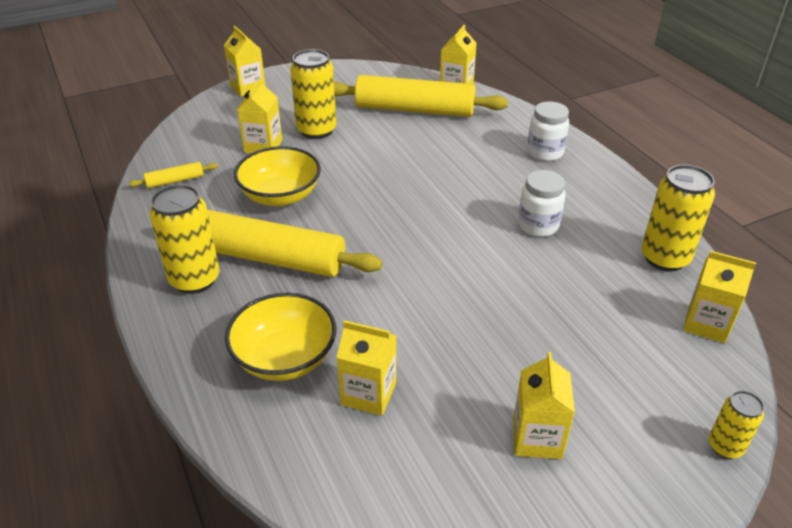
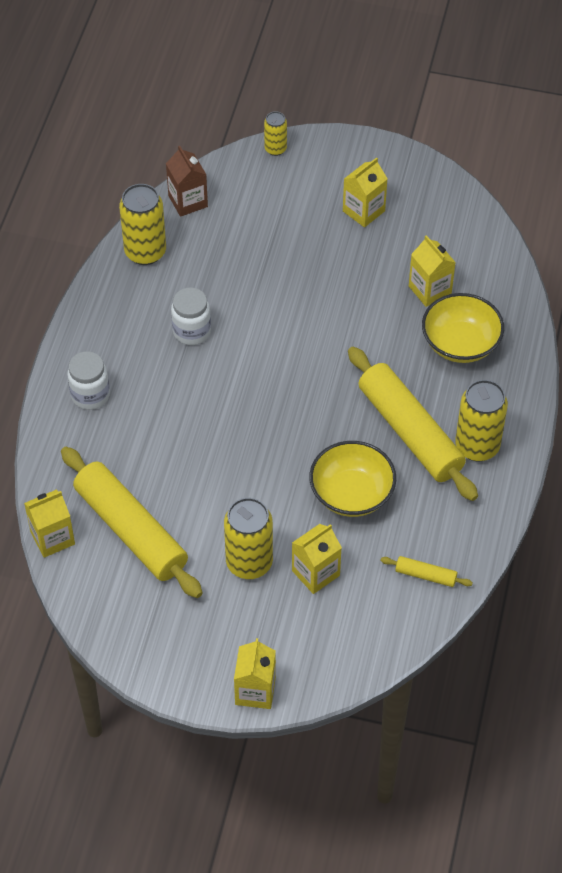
camera: 140 degrees left, 15 degrees up
(706, 324) = (188, 201): yellow carton -> brown carton

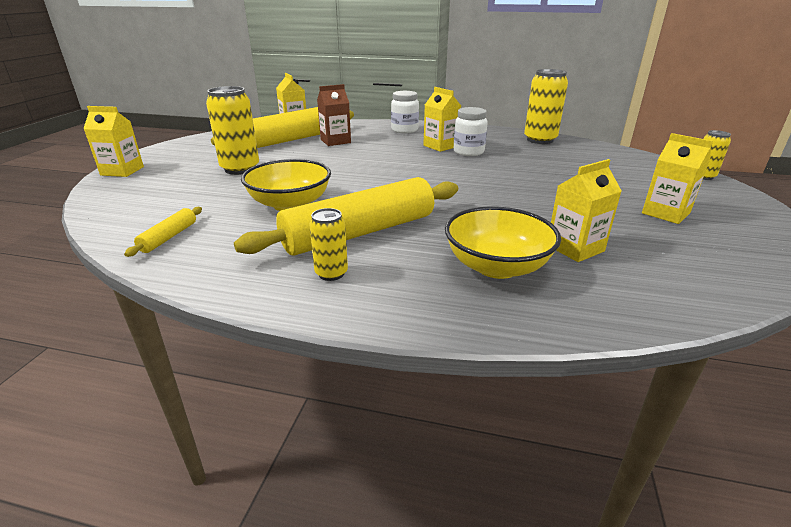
camera: 90 degrees right, 25 degrees down
(188, 201) = (603, 150): brown carton -> brown carton (335, 141)
(315, 573) = (212, 190): yellow carton -> yellow carton (440, 146)
(477, 446) = (331, 273): yellow can -> yellow can, size x0.55

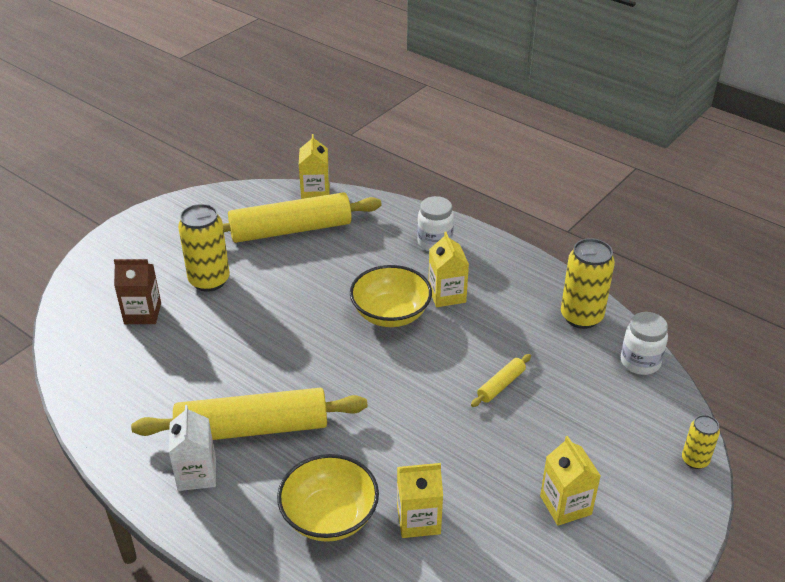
camera: 25 degrees right, 10 degrees up
(122, 171) = (104, 251): yellow carton -> none
(169, 237) = (102, 380): yellow rolling pin -> yellow rolling pin (501, 385)
(290, 204) = (220, 362): yellow bowl -> yellow bowl (390, 314)
(331, 273) = (197, 474): yellow can -> white carton
(335, 141) = (337, 247): brown carton -> brown carton (142, 313)
(468, 152) = (468, 318): white jar -> white jar (640, 362)

